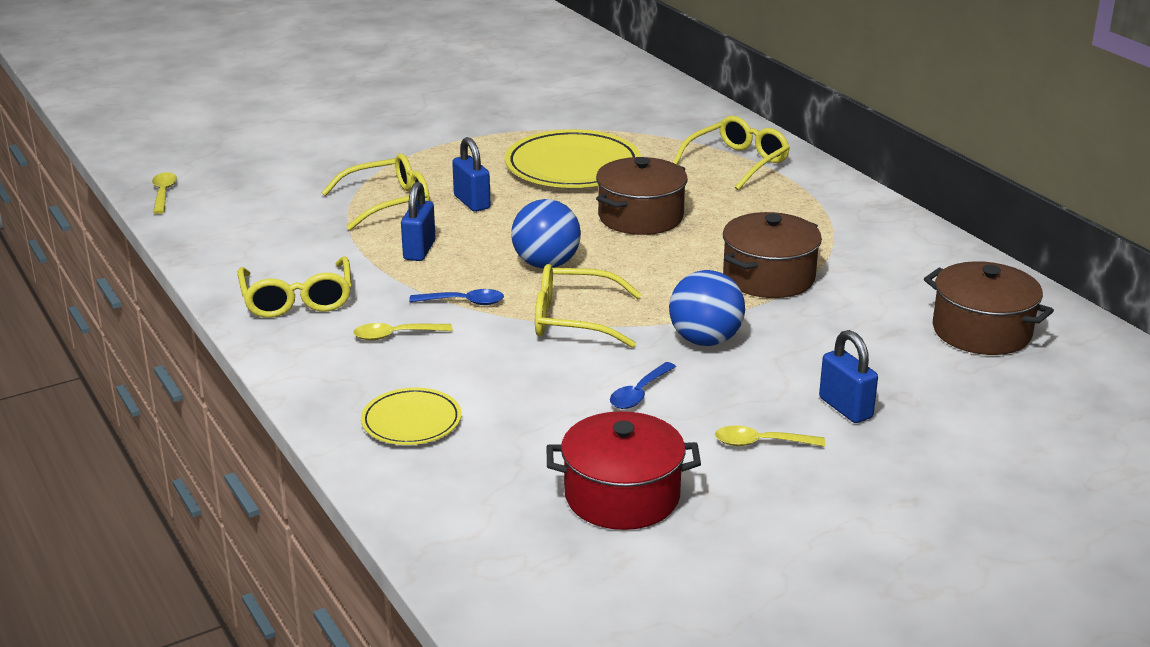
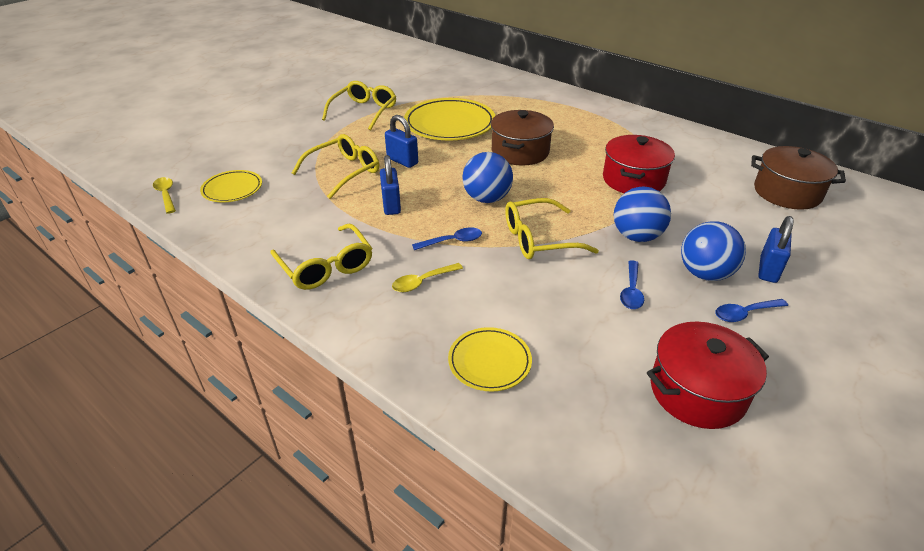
camera: 20 degrees left, 10 degrees up
(242, 200) = (232, 189): none -> yellow plate
(737, 163) = (547, 105): yellow glasses -> yellow glasses (364, 111)
(754, 395) = (704, 274): none -> blue ball
(761, 443) = (744, 313): yellow spoon -> blue spoon
(768, 277) = (633, 180): brown pot -> red pot
(845, 408) = (768, 270): blue padlock -> blue padlock turned 75 degrees clockwise

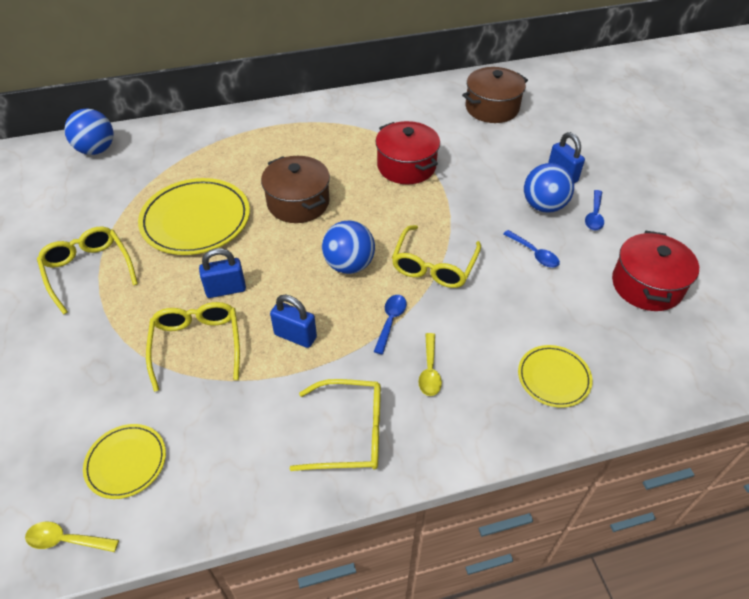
camera: 55 degrees left, 10 degrees up
(636, 236) = (476, 211): blue ball -> blue ball (96, 150)

